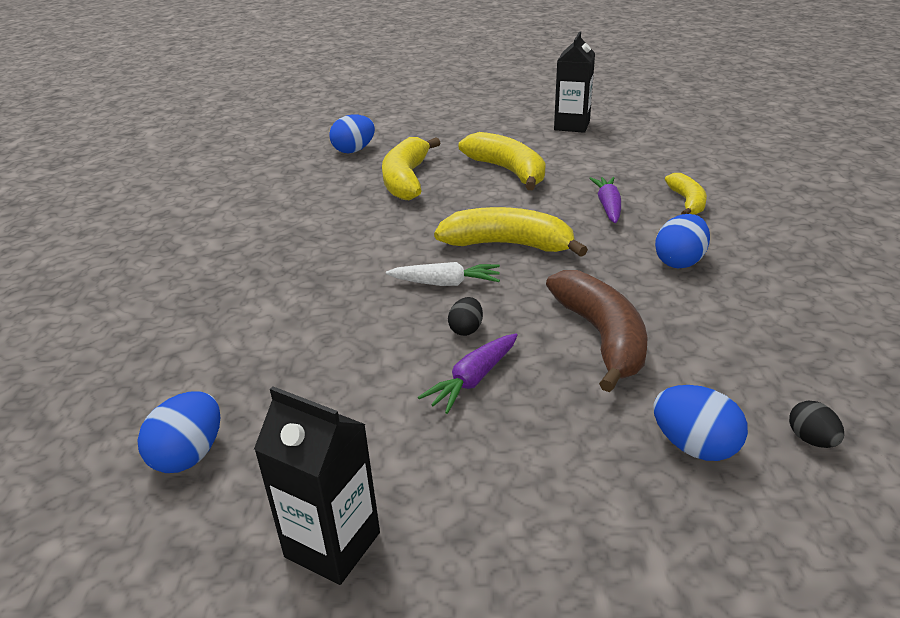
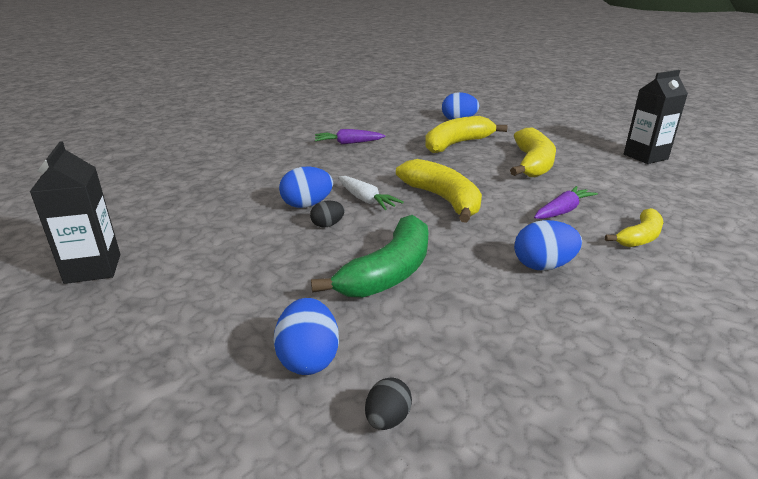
camera: 45 degrees right, 5 degrees down
(189, 455) = (129, 205): blue egg -> blue egg (307, 205)
(473, 379) = (279, 248): purple carrot -> purple carrot (348, 143)
(601, 337) = (389, 272): brown banana -> green banana

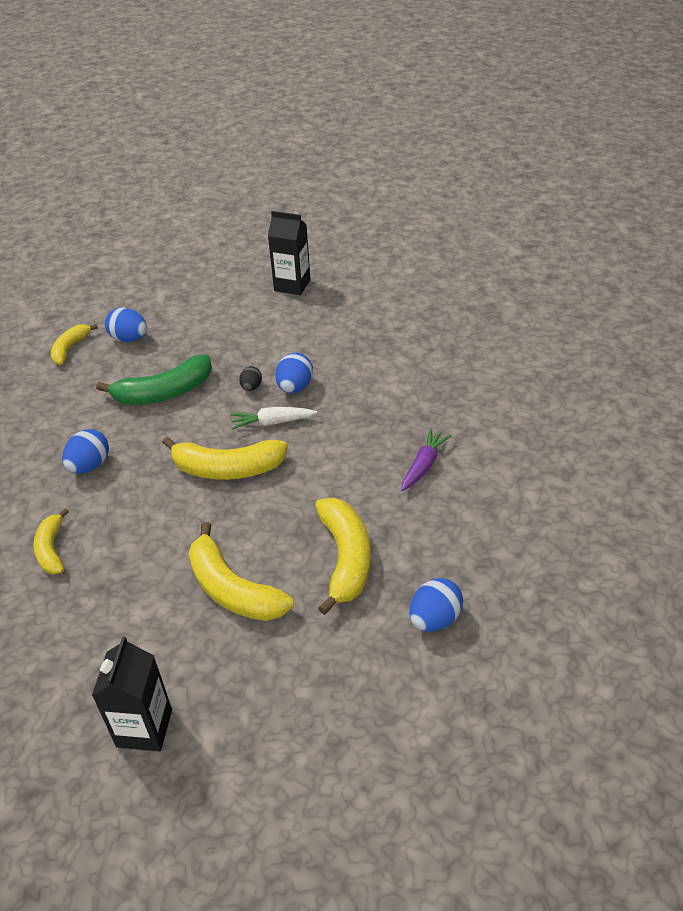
camera: 125 degrees right, 15 degrees up
(387, 419) = (70, 349): black egg -> yellow banana
(389, 272) = (164, 392): green banana -> green banana turned 90 degrees counterclockwise
(562, 211) = (131, 533): purple carrot -> none

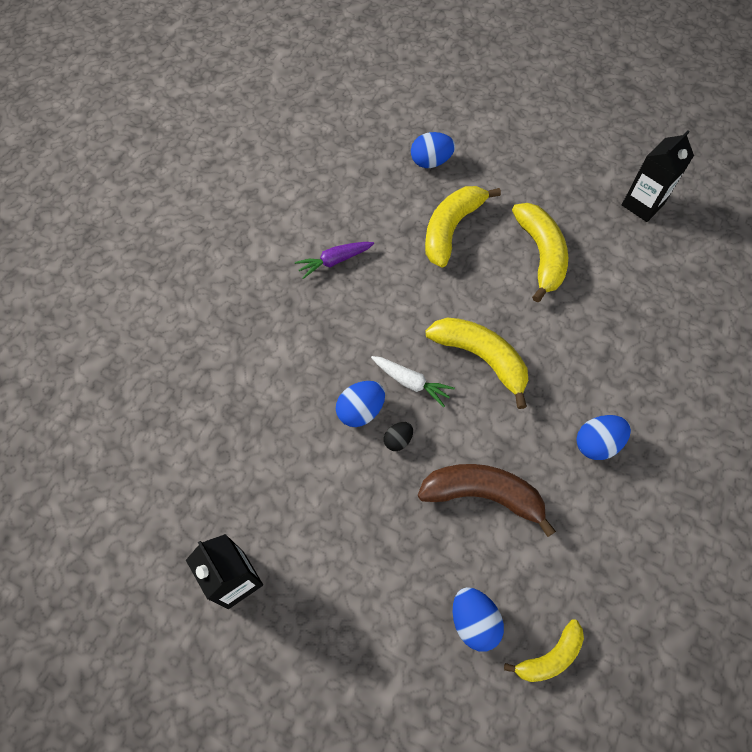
camera: 145 degrees left, 20 degrees up
(52, 549) = (660, 371): yellow banana -> none
(164, 392) = (482, 495): green banana -> brown banana

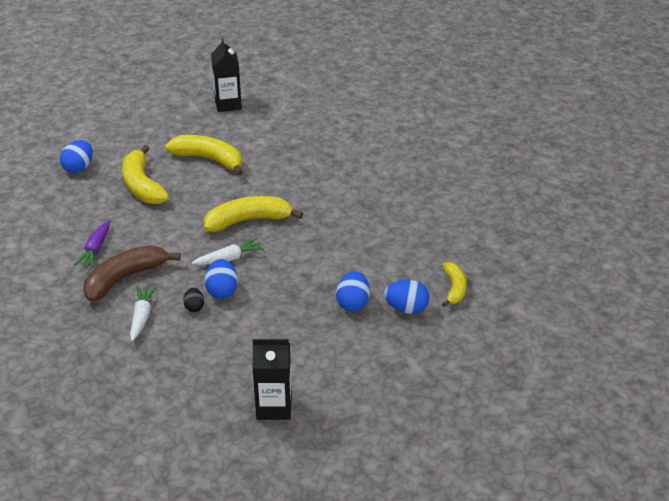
camera: 55 degrees left, 25 degrees down
(275, 367) = (142, 317): none -> white carrot
(398, 440) = (261, 284): black egg -> black egg (194, 307)
(482, 495) = (336, 266): brown banana -> brown banana (125, 278)
(596, 443) = (354, 204): blue egg -> blue egg (353, 303)

